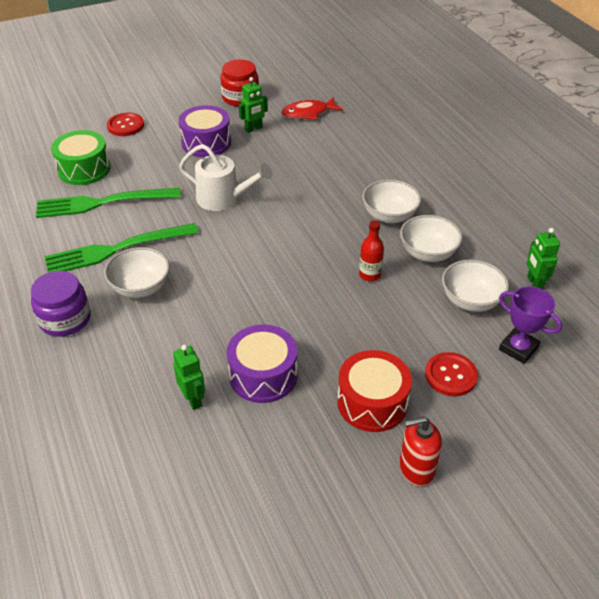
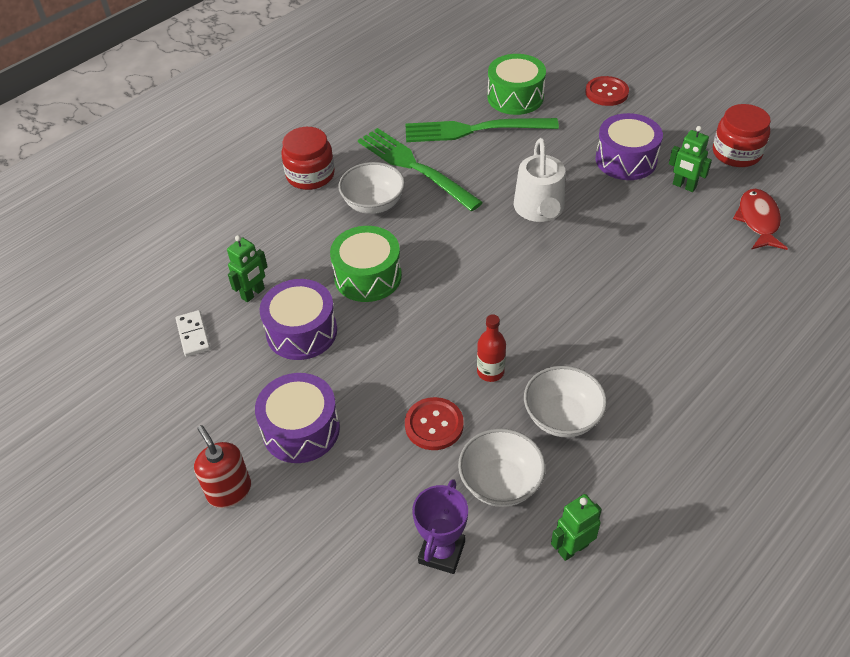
camera: 70 degrees right, 5 degrees up
(65, 319) = (310, 175): purple jar -> red jar
(102, 203) = (473, 130): green fork -> green fork turned 60 degrees counterclockwise
(217, 459) = (193, 335): none -> white domino
(226, 315) = (368, 276): none -> green drum
(308, 113) = (758, 220): red fish -> red fish turned 45 degrees clockwise
(372, 402) = (301, 429): red drum -> purple drum
(389, 216) = (608, 360): white bowl -> none
(450, 375) = (368, 491): red button -> red button (434, 425)

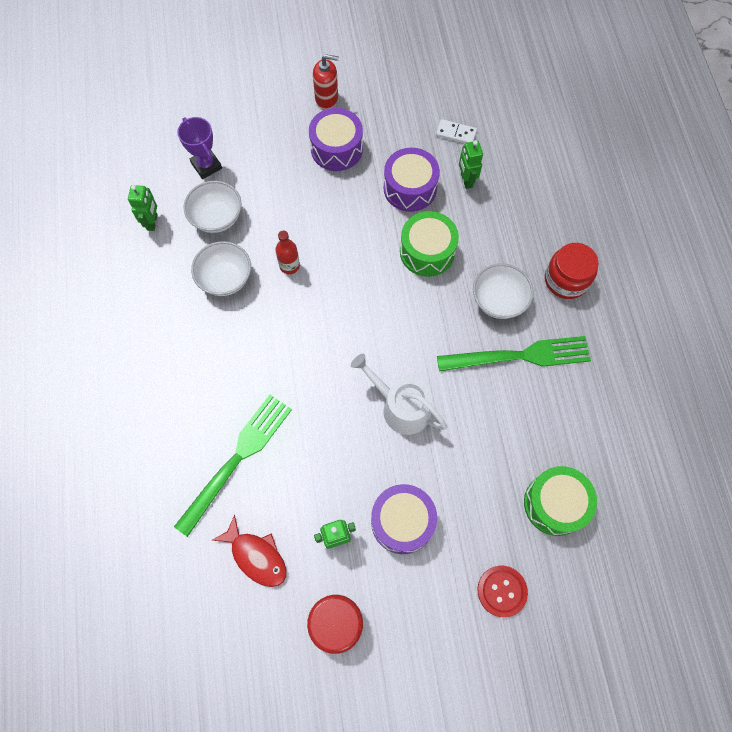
camera: 125 degrees right, 20 degrees up
(434, 425) = (281, 212): red button -> none
(473, 130) = (533, 433): green fork -> green fork (237, 458)

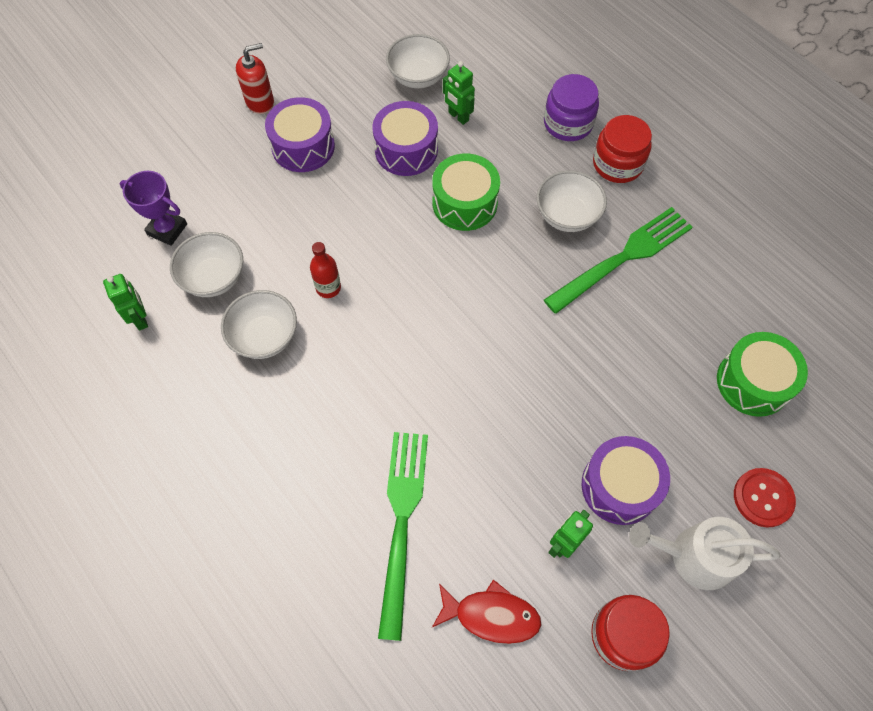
camera: 30 degrees left, 5 degrees down
(401, 407) = (541, 370): white watering can -> white watering can (694, 556)
(456, 133) = (418, 77): white domino -> white bowl
(548, 227) = (568, 123): none -> purple jar

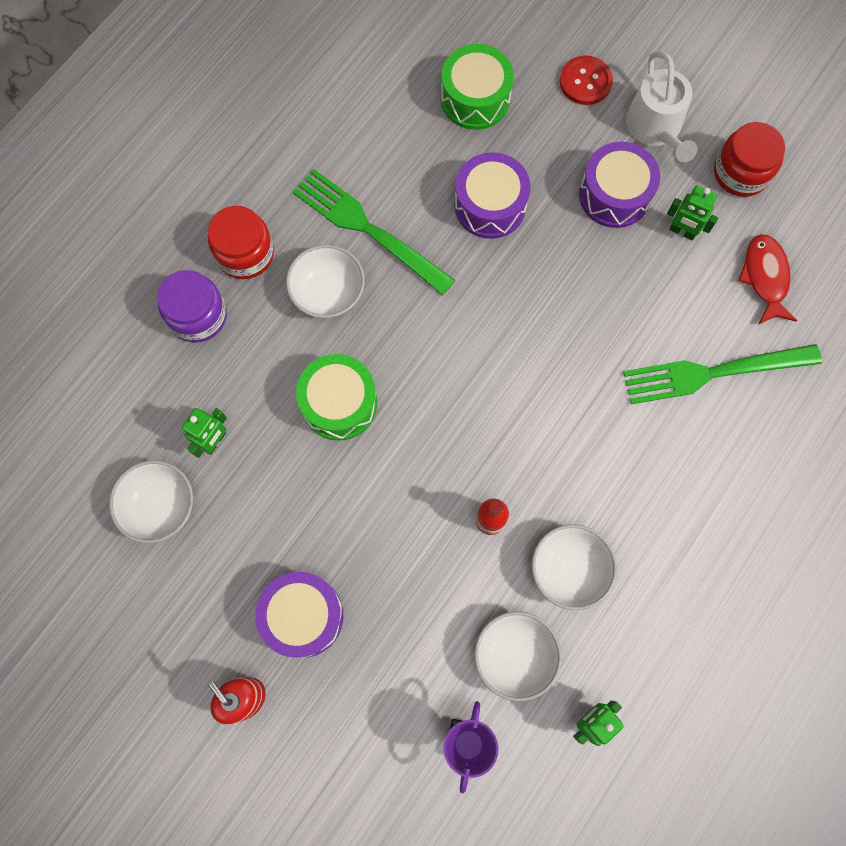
camera: 105 degrees left, 10 degrees up
(406, 150) = (279, 489): purple drum -> purple drum (490, 205)

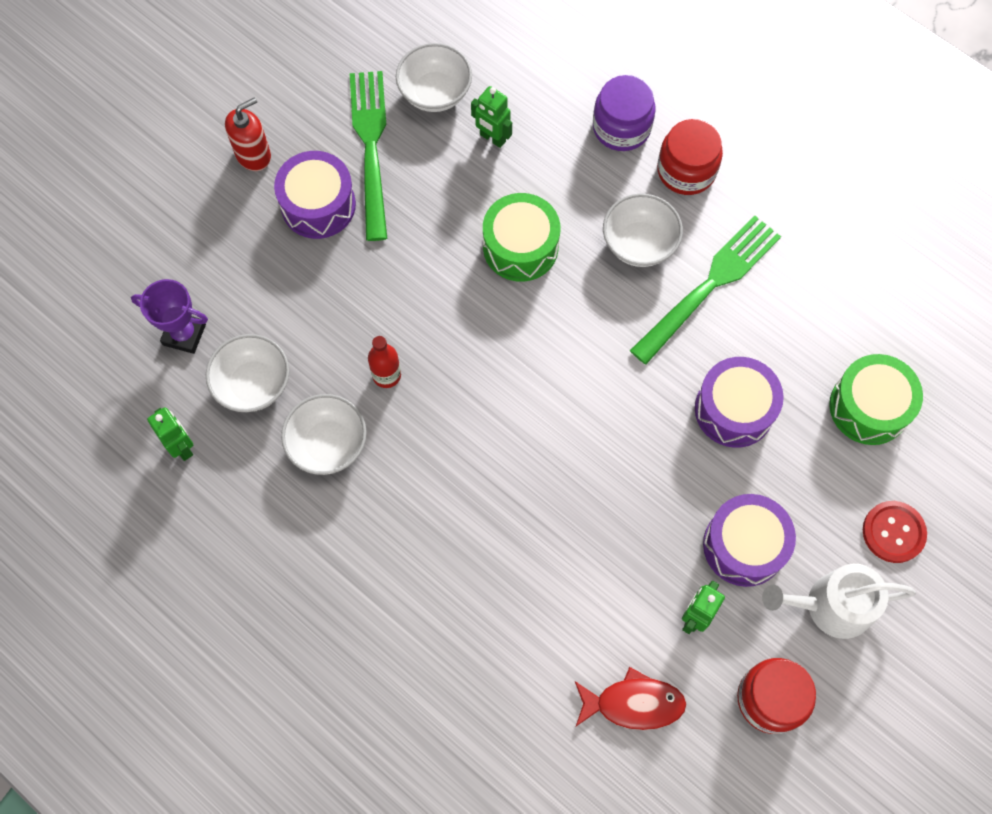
camera: 95 degrees right, 5 degrees down
(712, 373) = (522, 623): green fork -> green fork (370, 146)

